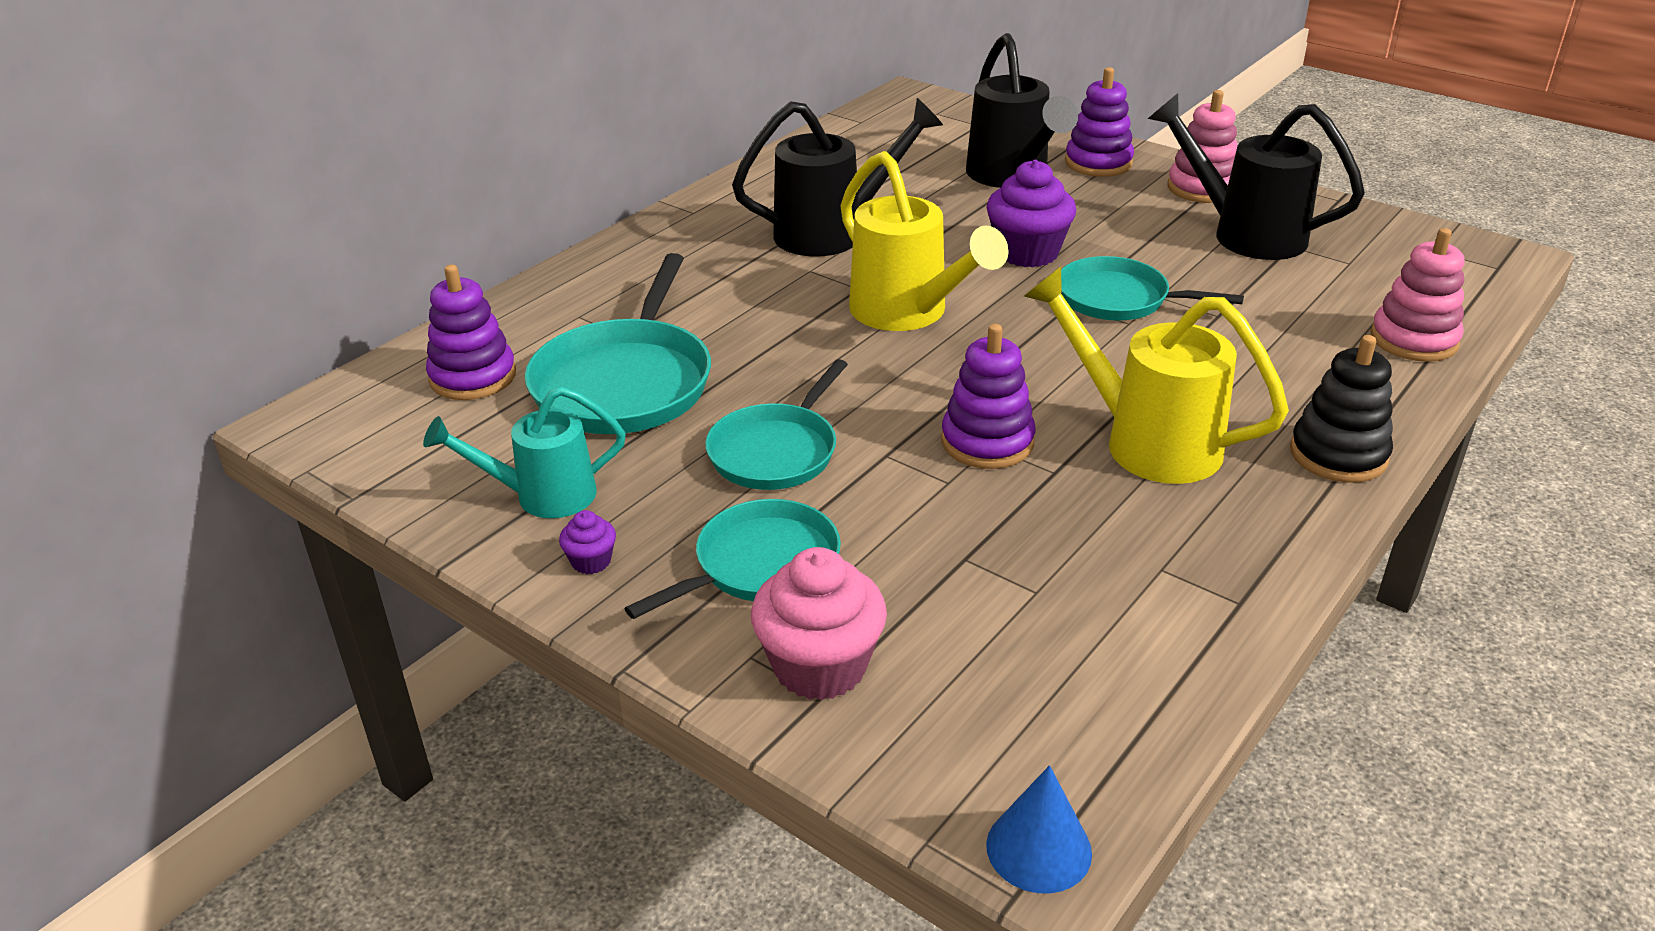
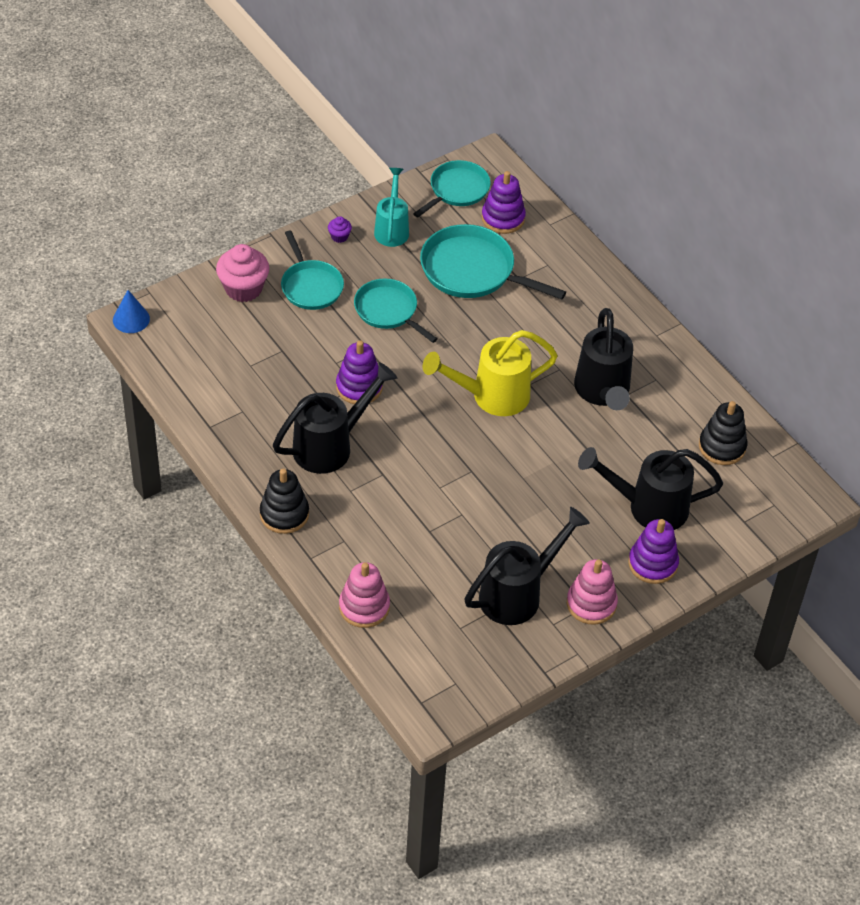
camera: 105 degrees right, 15 degrees up
(870, 149) = (722, 447): none -> black stacking toy
(1027, 253) = (539, 474): purple cupcake -> none
(1118, 299) = (467, 494): turquoise pan -> turquoise pan (457, 190)
(1146, 442) = (330, 446): yellow watering can -> black watering can

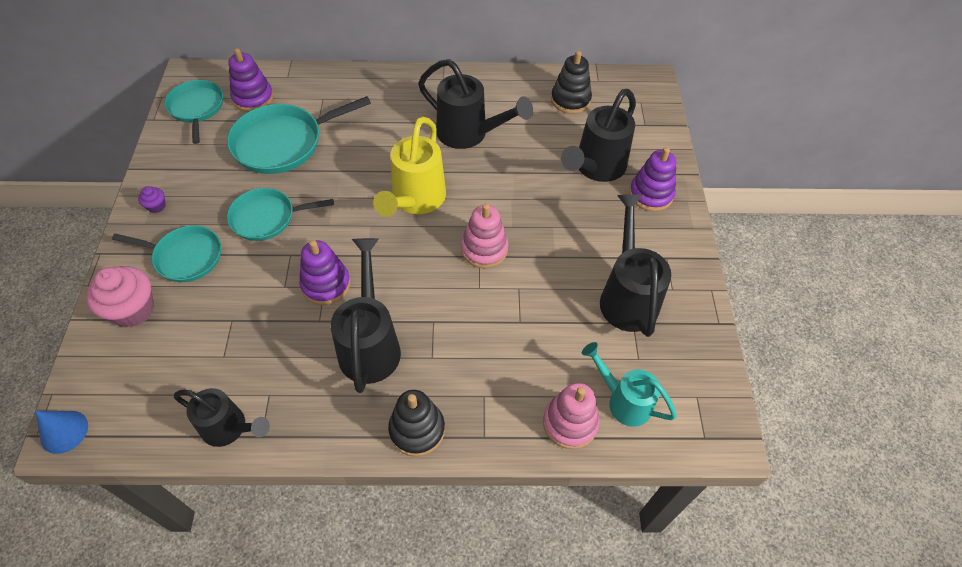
camera: 55 degrees left, 5 degrees up
(201, 405) = (229, 428): none -> black watering can
(392, 229) = (188, 168): turquoise watering can -> turquoise watering can (623, 401)
(591, 604) = (666, 253): pink stacking toy -> pink stacking toy (484, 249)

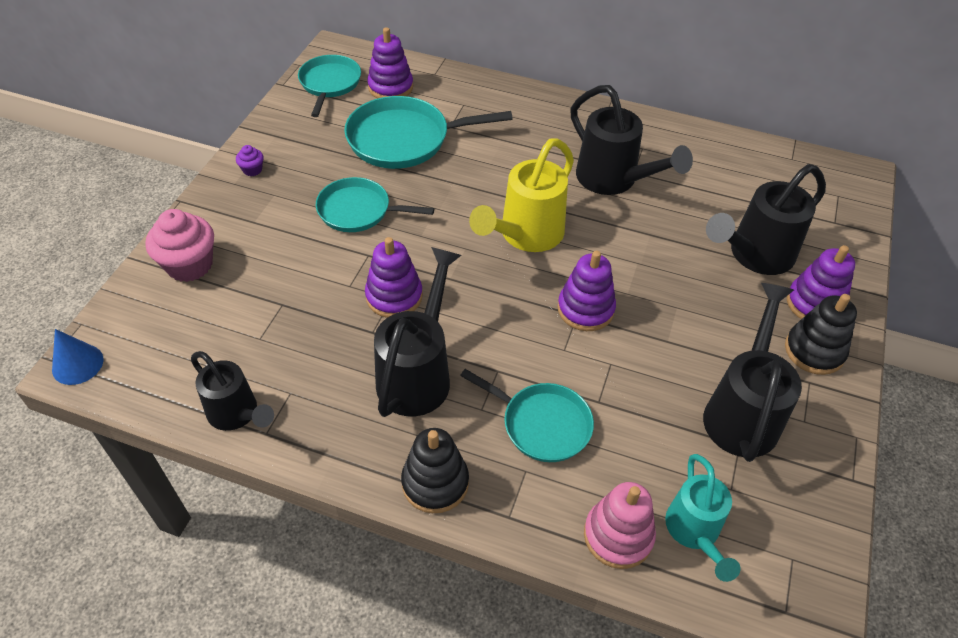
camera: 20 degrees right, 5 degrees down
(185, 257) = (261, 227): turquoise pan -> turquoise pan (542, 424)
(484, 249) = (585, 309): pink stacking toy -> purple stacking toy
(570, 100) = (749, 172): black stacking toy -> black stacking toy (814, 351)
(623, 401) = (694, 532): turquoise watering can -> turquoise watering can turned 150 degrees counterclockwise

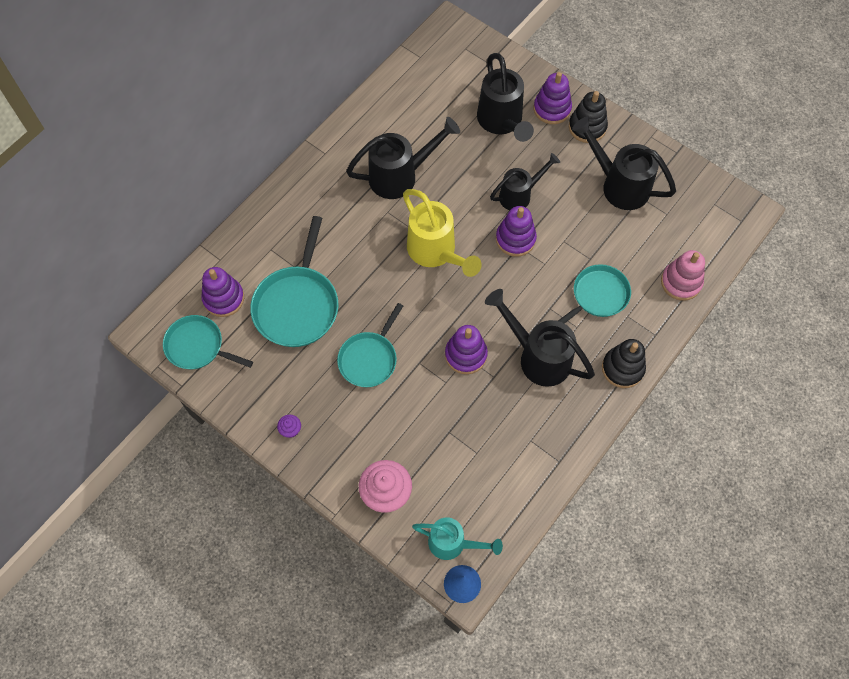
camera: 70 degrees left, 15 degrees up
(237, 414) = (538, 477): black watering can -> black watering can (519, 195)
(694, 532) = (688, 243): turquoise watering can -> turquoise watering can (453, 543)

